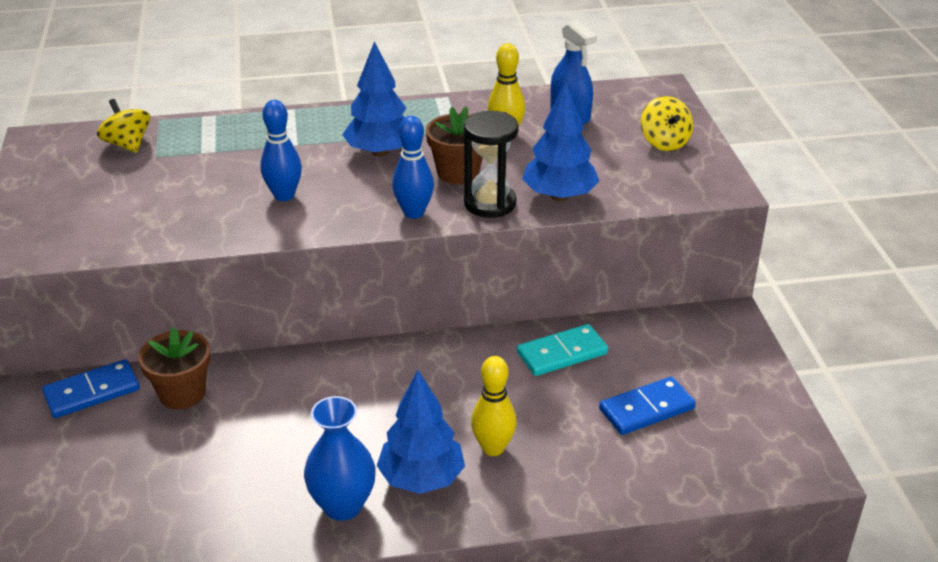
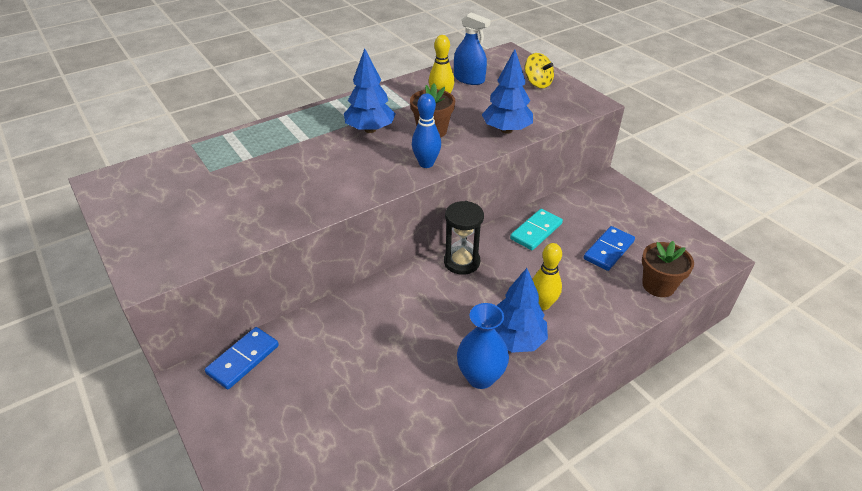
camera: 25 degrees left, 5 degrees up
(127, 144) = (180, 168): yellow spinning top -> none
(182, 393) = (312, 337): brown flower pot -> brown flower pot (658, 285)
(284, 195) = (328, 175): blue bowling pin -> none
(490, 203) = (469, 145): black hourglass -> black hourglass (461, 262)

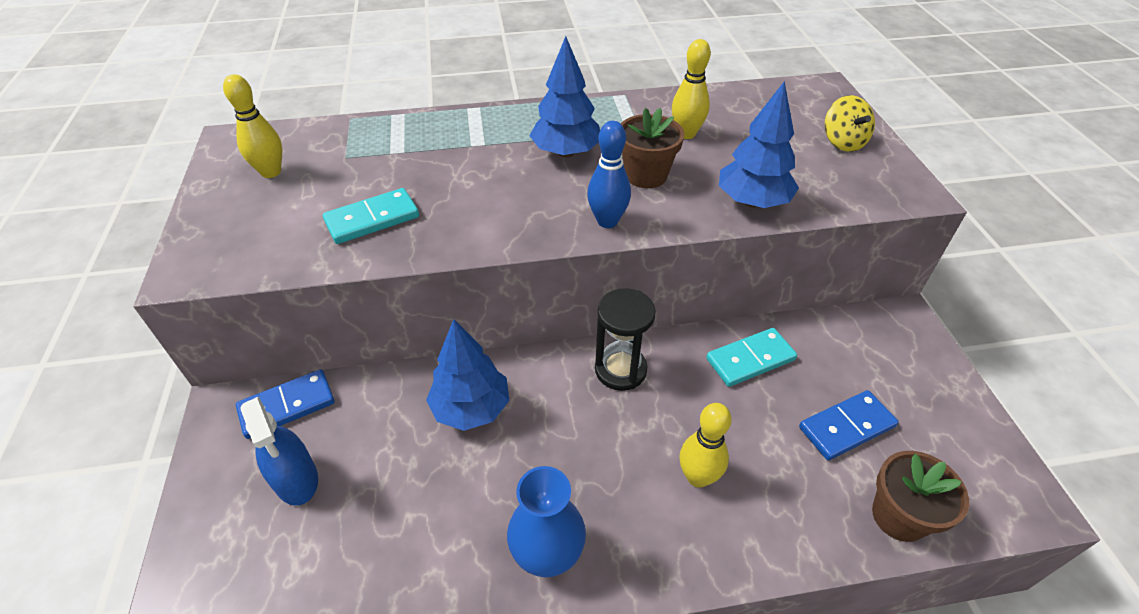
camera: 25 degrees right, 5 degrees up
(157, 195) = (271, 172): none -> yellow bowling pin
(264, 204) = (372, 219): none -> turquoise domino
(469, 79) = (744, 113): blue spray bottle -> blue spray bottle (296, 479)
(515, 340) = (628, 517): blue tree -> blue tree (471, 408)

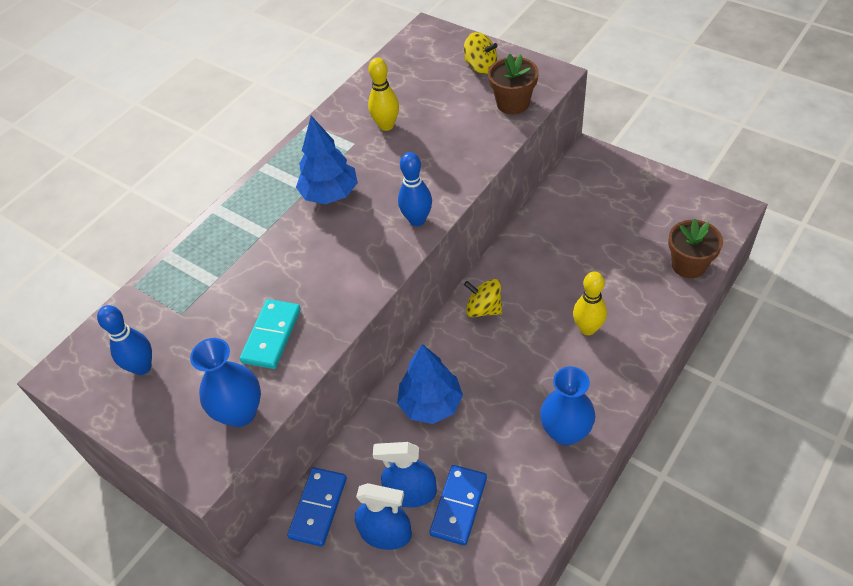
camera: 40 degrees left, 5 degrees up
(269, 255) = (240, 412): none -> blue vase
(271, 172) = (142, 367): yellow bowling pin -> blue bowling pin
(357, 466) = (411, 492): none -> blue spray bottle
(620, 370) = (483, 309): black hourglass -> yellow spinning top
(646, 175) = (400, 173): brown flower pot -> brown flower pot (513, 103)
(750, 359) = (542, 243): turquoise domino -> none
(752, 201) = (479, 145): blue tree -> none
(846, 427) = (624, 240): blue domino -> blue domino (459, 506)

